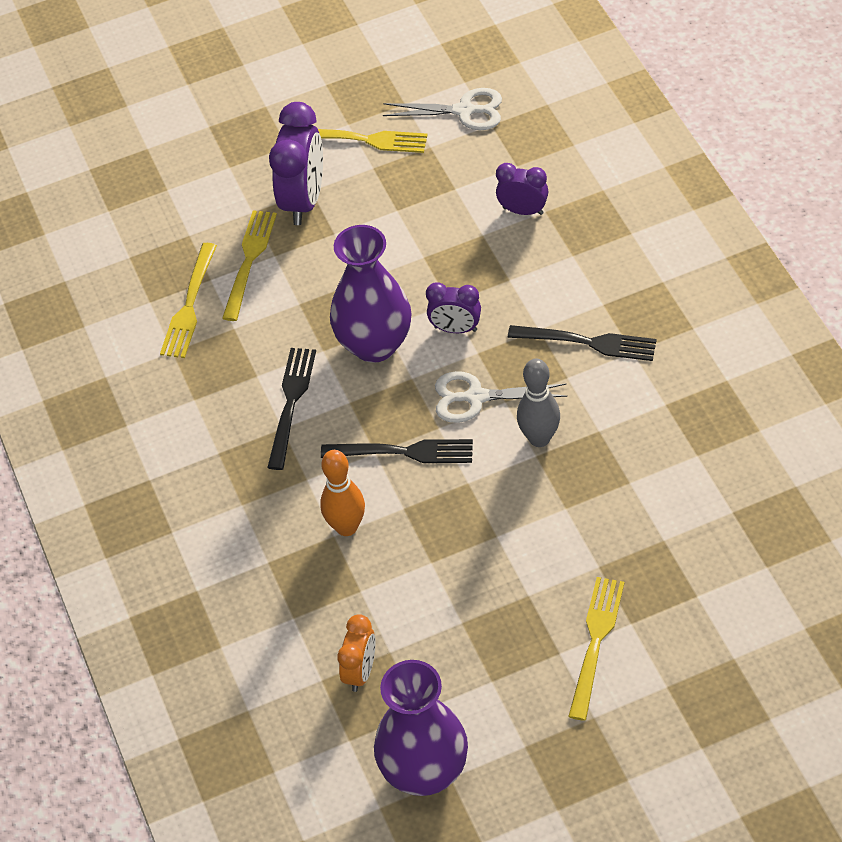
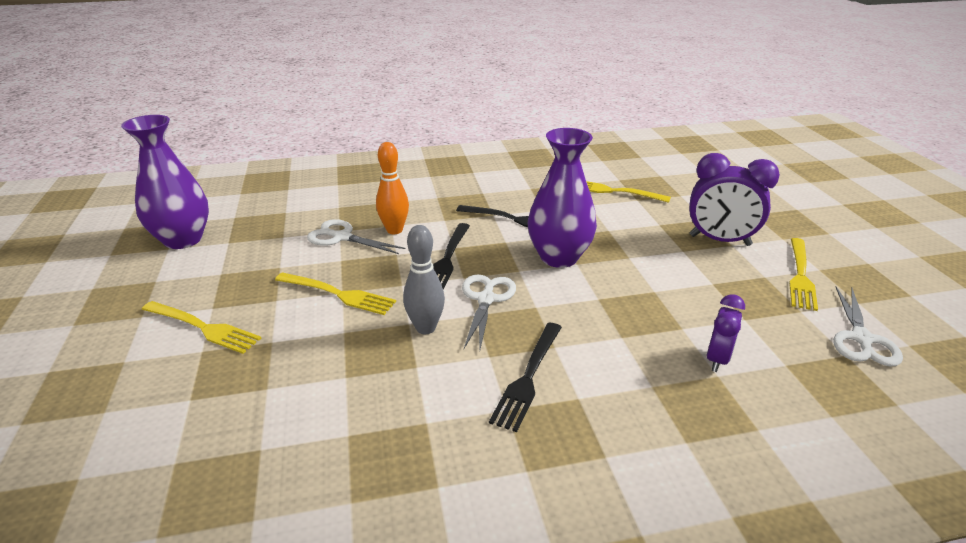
camera: 95 degrees right, 20 degrees down
(249, 261) = (654, 214): yellow fork -> yellow fork (338, 294)
(360, 672) = (278, 225): orange clock -> none
(377, 581) = (342, 237): none -> white scissors
(455, 329) = (566, 298): purple clock -> none

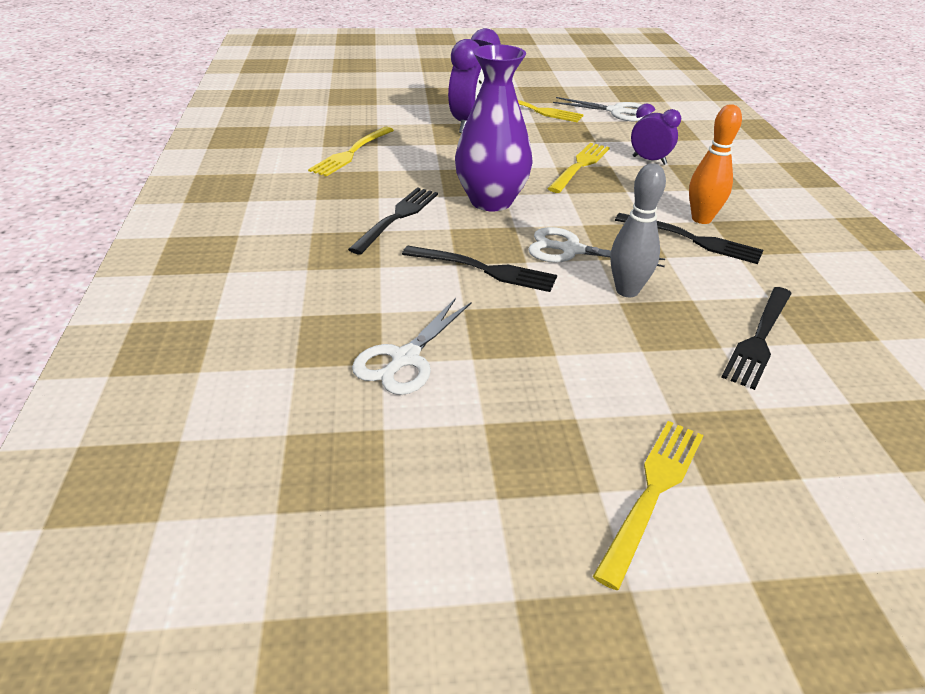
camera: 85 degrees left, 5 degrees up
(183, 239) = (354, 588): purple vase -> none
(338, 294) = (561, 357): yellow fork -> yellow fork (580, 166)
(355, 402) = (759, 338): none -> black fork
(394, 230) = (397, 308): orange bowling pin -> orange bowling pin (701, 219)

